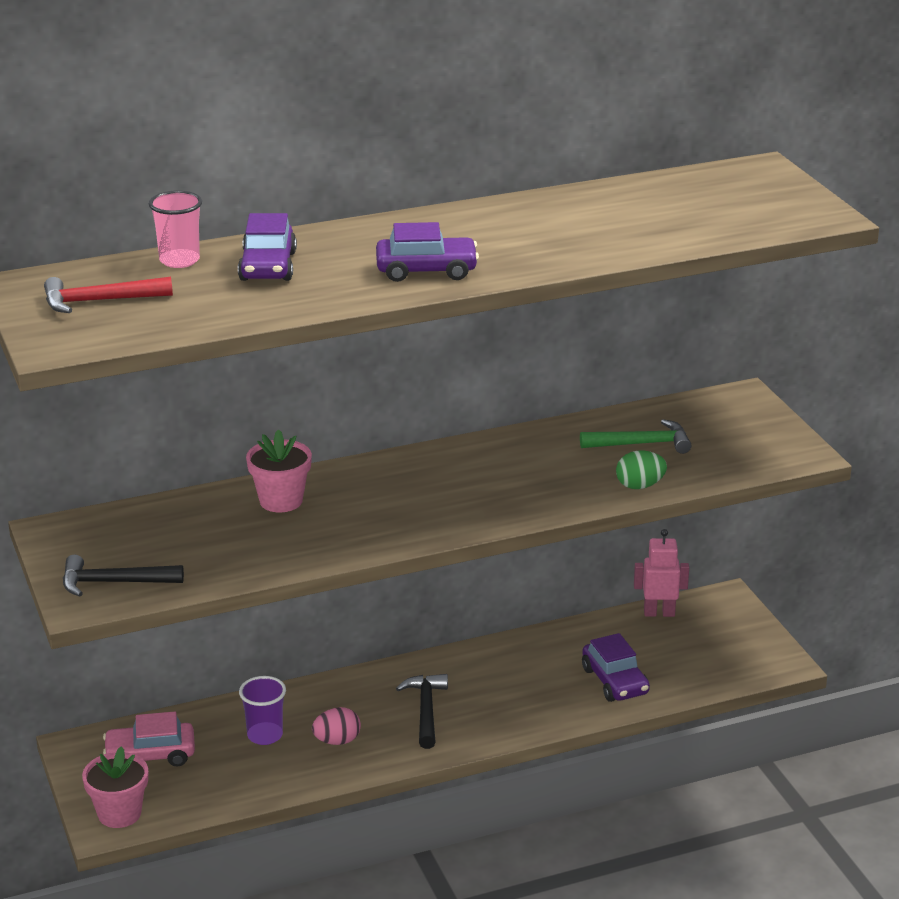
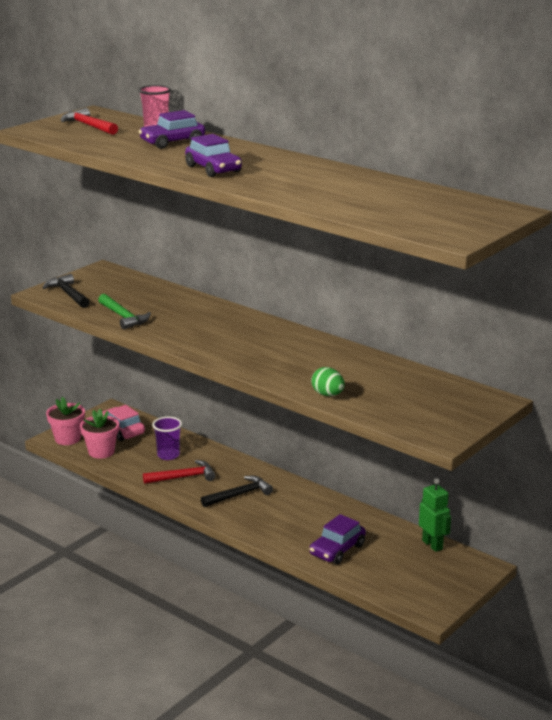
camera: 60 degrees right, 5 degrees down
(281, 501) = (190, 307): pink flower pot -> pink flower pot (101, 452)
(337, 741) = (183, 477): pink egg -> red hammer
(642, 444) = (382, 383): green hammer -> green hammer (123, 317)
(659, 613) = (432, 545): pink robot -> green robot

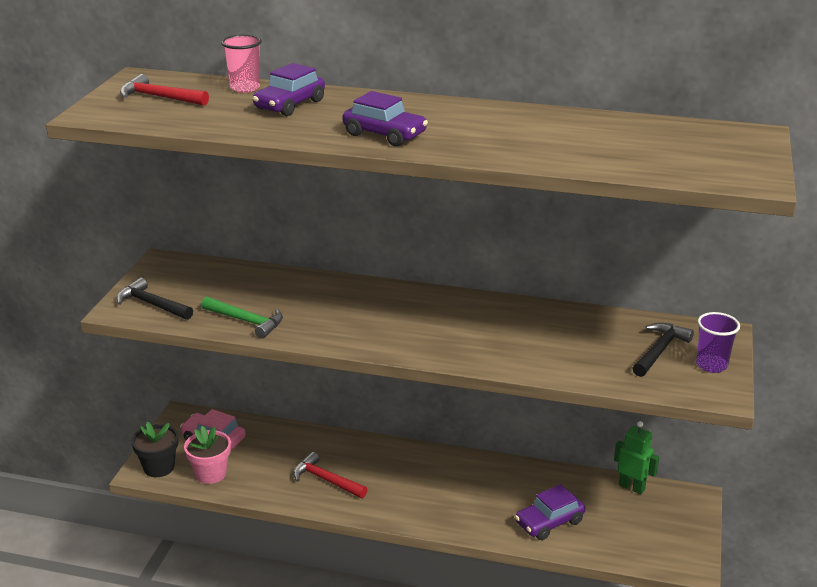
camera: 25 degrees left, 5 degrees up
(67, 439) = (159, 467): pink flower pot -> black flower pot
(168, 455) = (288, 457): purple cup -> purple cup (711, 365)
(183, 477) = (326, 480): red hammer -> red hammer turned 105 degrees counterclockwise
(239, 495) = (401, 485): black hammer -> black hammer (659, 350)
(327, 395) = (560, 369): green egg -> none
(337, 550) = (549, 522): purple car -> purple car turned 45 degrees clockwise

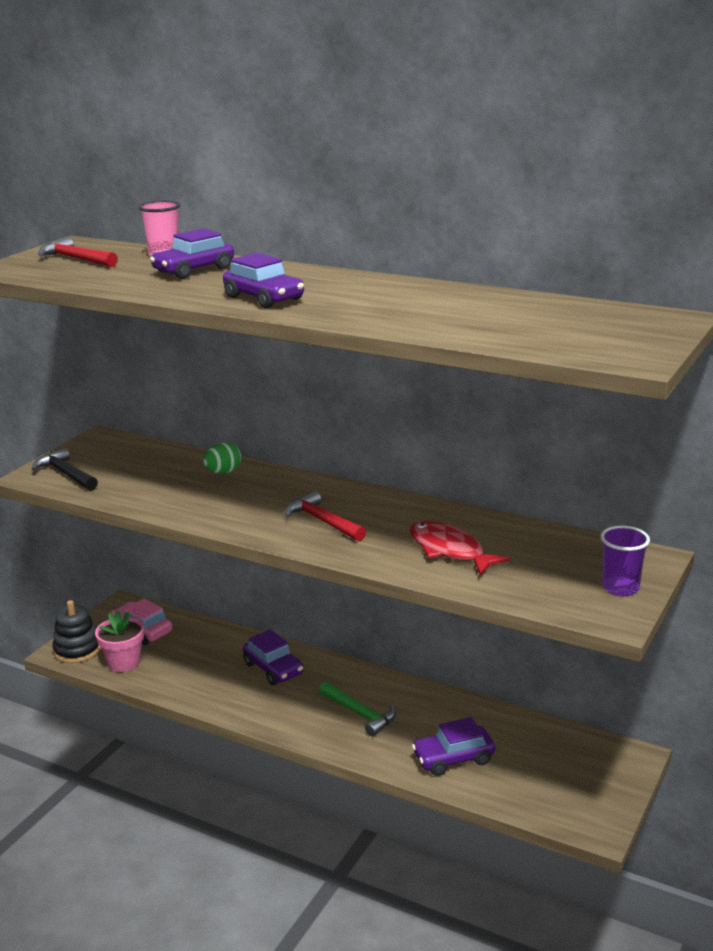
camera: 15 degrees right, 5 degrees down
(159, 467) = (77, 650): black flower pot -> black stacking toy
(246, 321) = (146, 497): green hammer -> green hammer (360, 714)
(305, 288) = (223, 472): none -> green egg
(326, 480) = (235, 683): red hammer -> red hammer (323, 521)
(355, 461) = (273, 668): none -> purple car
(553, 345) = (449, 550): none -> red fish
(632, 487) = (564, 735): green robot -> none
(659, 350) = (568, 567): black hammer -> none

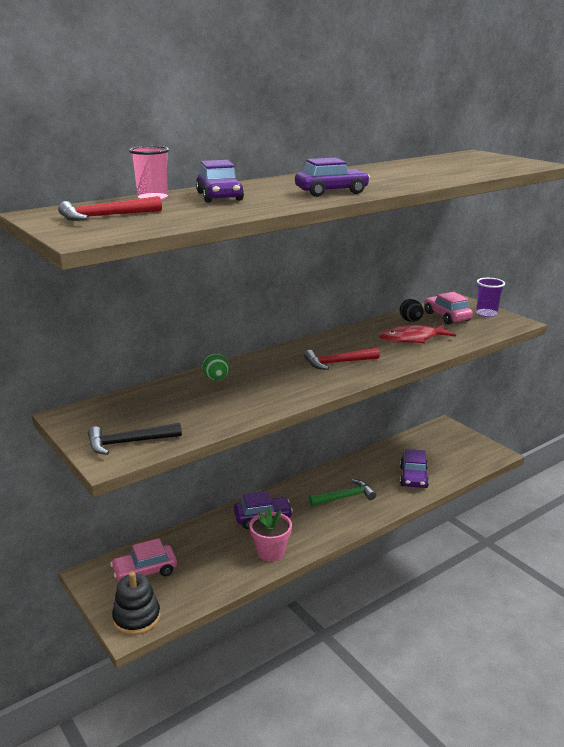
camera: 65 degrees left, 0 degrees up
(124, 662) = (184, 592): pink flower pot -> pink flower pot (270, 552)
(516, 538) = (411, 321): none -> black egg
(567, 560) = (447, 316): none -> pink car

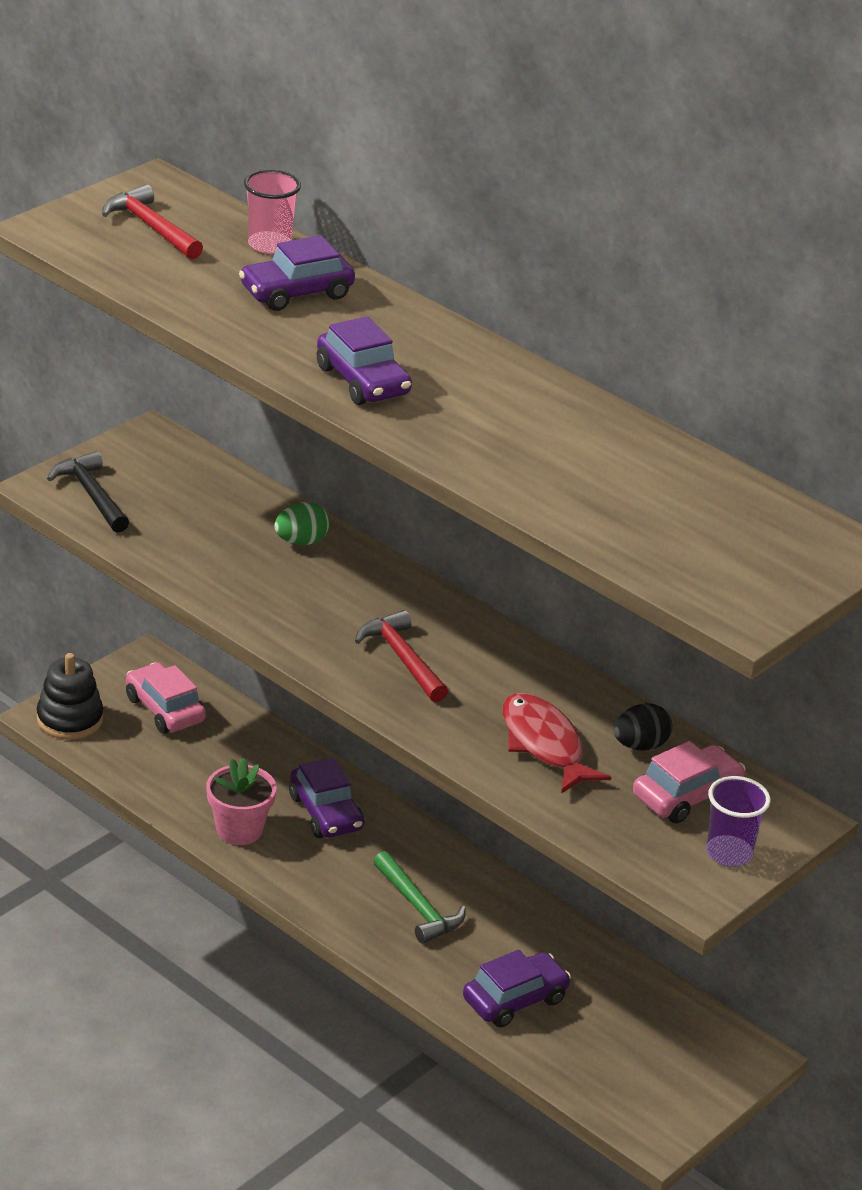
camera: 75 degrees right, 10 degrees up
(413, 477) = (515, 999): purple car -> purple car turned 150 degrees clockwise

